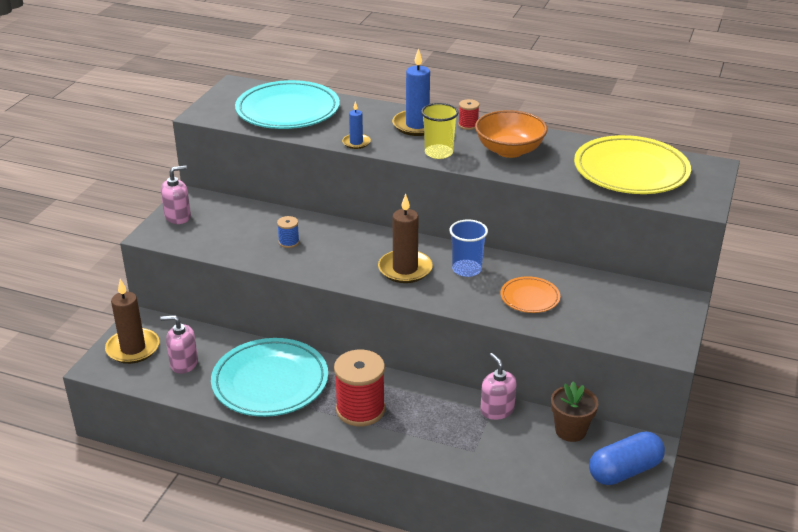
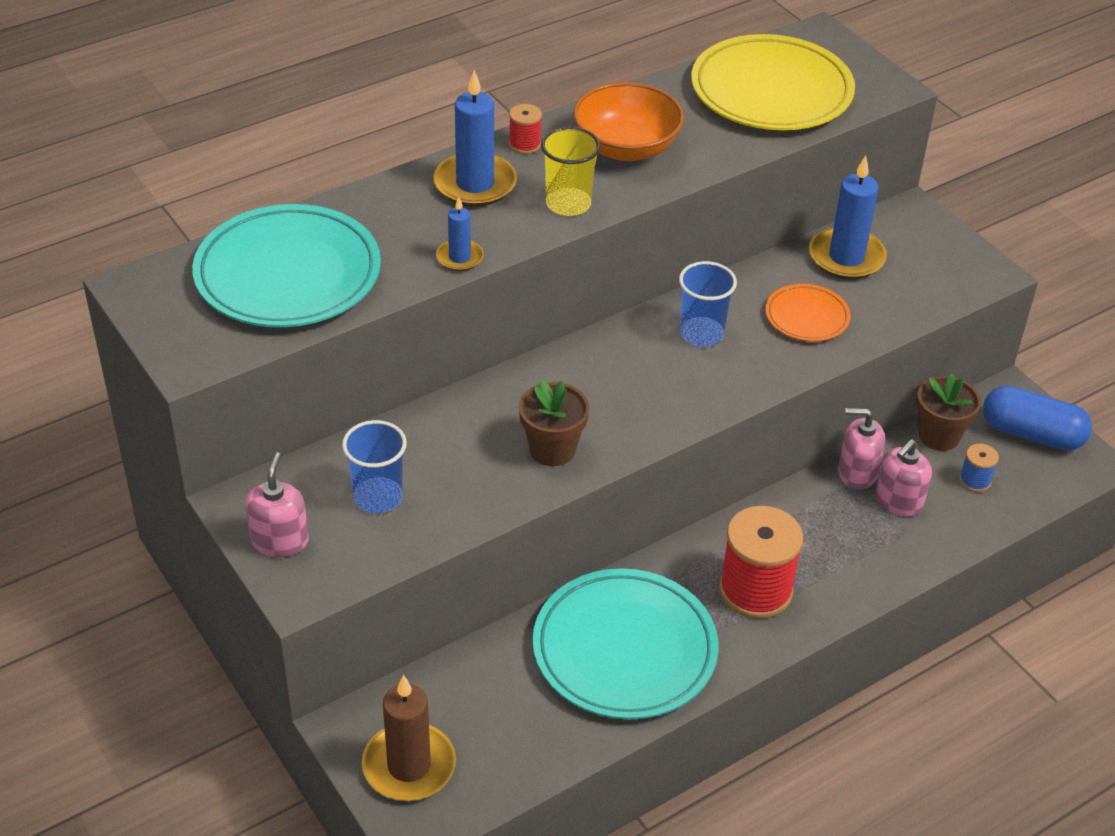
camera: 55 degrees left, 10 degrees up
(184, 363) = (500, 722): pink soap dispenser -> pink soap dispenser (898, 501)
(232, 228) = (378, 497): none -> blue cup
(289, 242) = (475, 457): blue spool -> blue spool (975, 480)
(320, 261) = (552, 449): none -> brown flower pot
(405, 269) = (649, 384): brown candle -> none
(602, 291) = (846, 257): none -> blue candle
(624, 471) = (1031, 434): blue capsule -> blue capsule turned 75 degrees counterclockwise

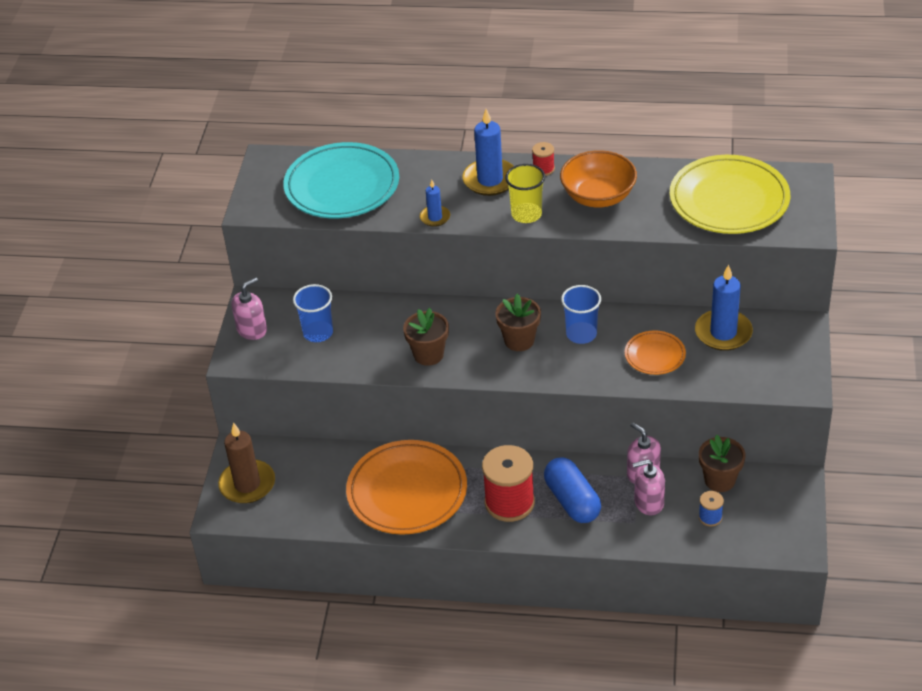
camera: 45 degrees right, 0 degrees up
(624, 650) = (407, 492): turquoise plate -> orange plate
(640, 376) = (519, 340): none -> brown flower pot
(1031, 434) = (781, 511): blue capsule -> blue capsule (572, 501)

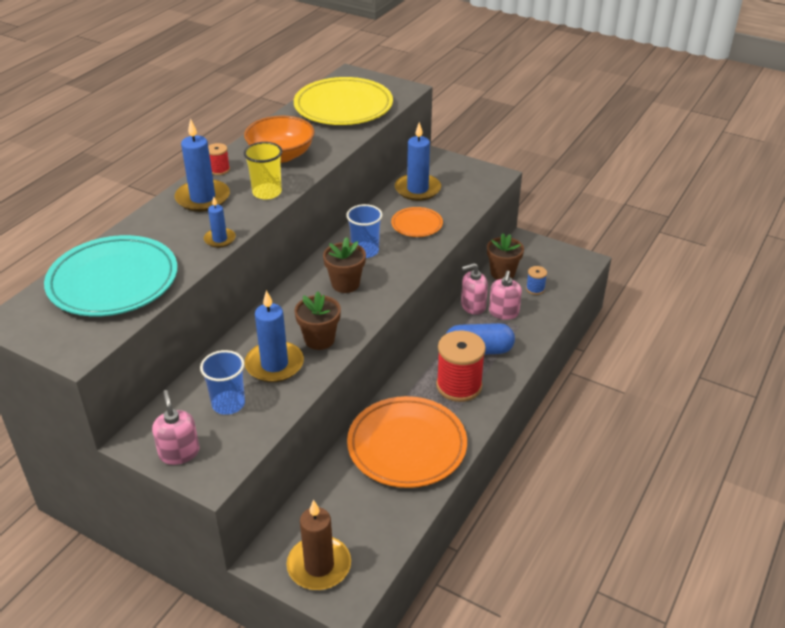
camera: 70 degrees left, 5 degrees down
(379, 340) = (274, 364): none -> blue candle

